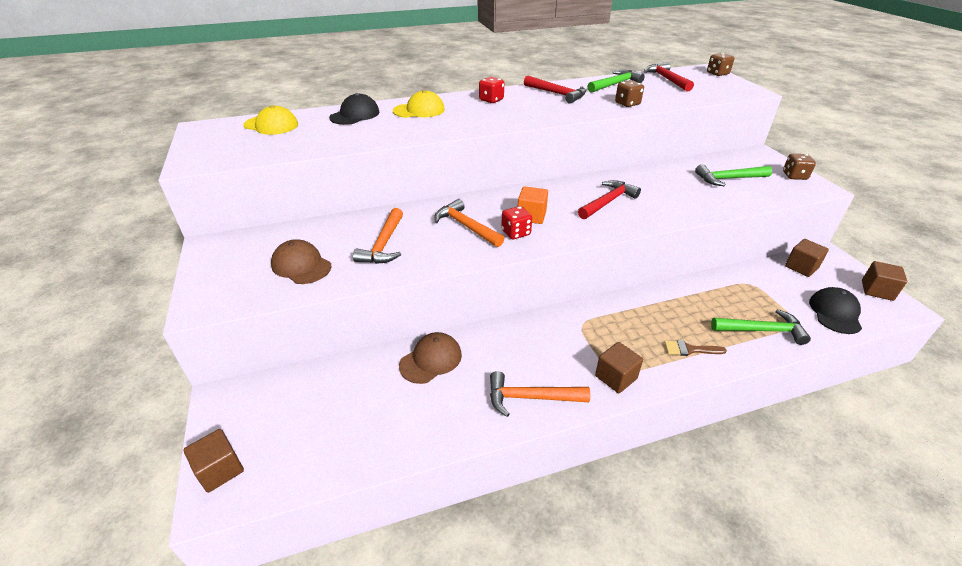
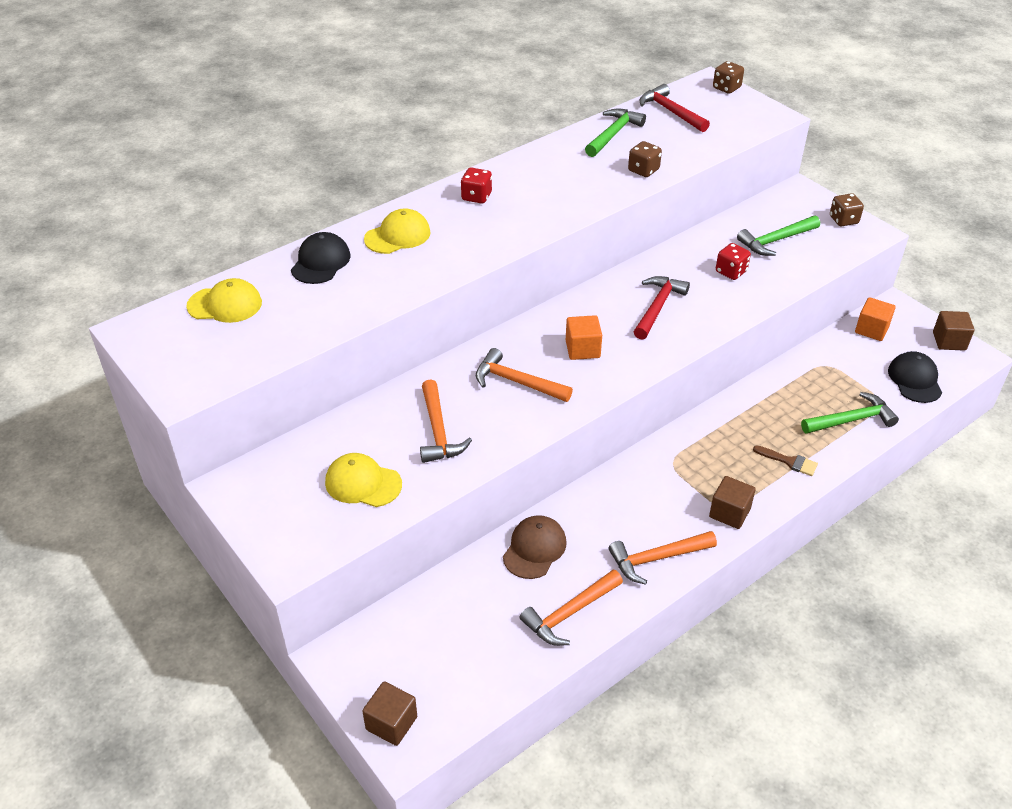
camera: 20 degrees left, 5 degrees up
(301, 265) = (363, 483): brown cap -> yellow cap
(428, 422) = (569, 613): none -> orange hammer
(516, 233) = (577, 377): red dice -> red dice (731, 272)
(557, 94) = (552, 168): red hammer -> none
(690, 349) = (789, 461): brown brush -> brown brush turned 135 degrees counterclockwise
(801, 267) = (871, 329): brown cube -> orange cube

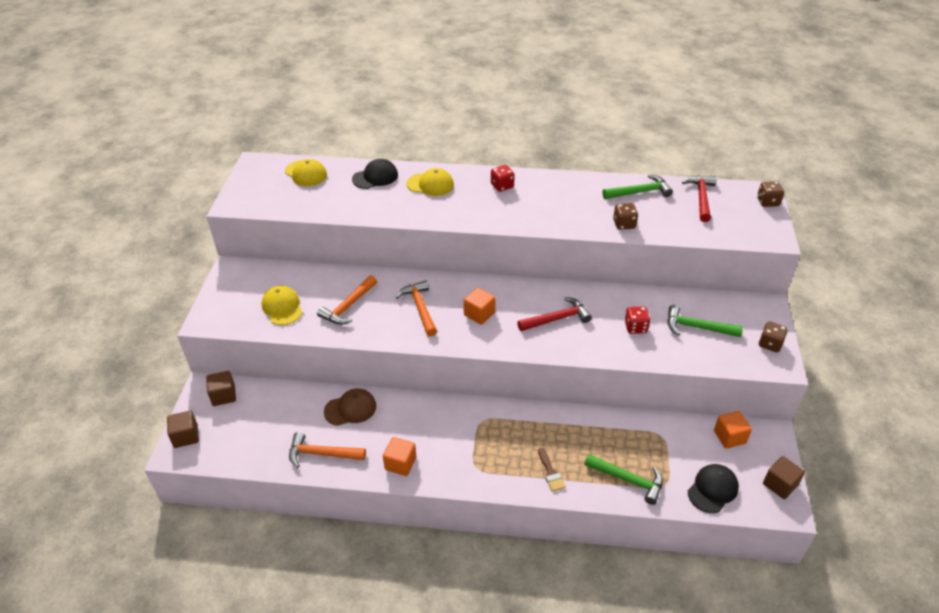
camera: 45 degrees right, 0 degrees up
(656, 559) = (400, 463): orange hammer -> orange cube
(729, 513) = (473, 472): brown cube -> brown cube (223, 395)

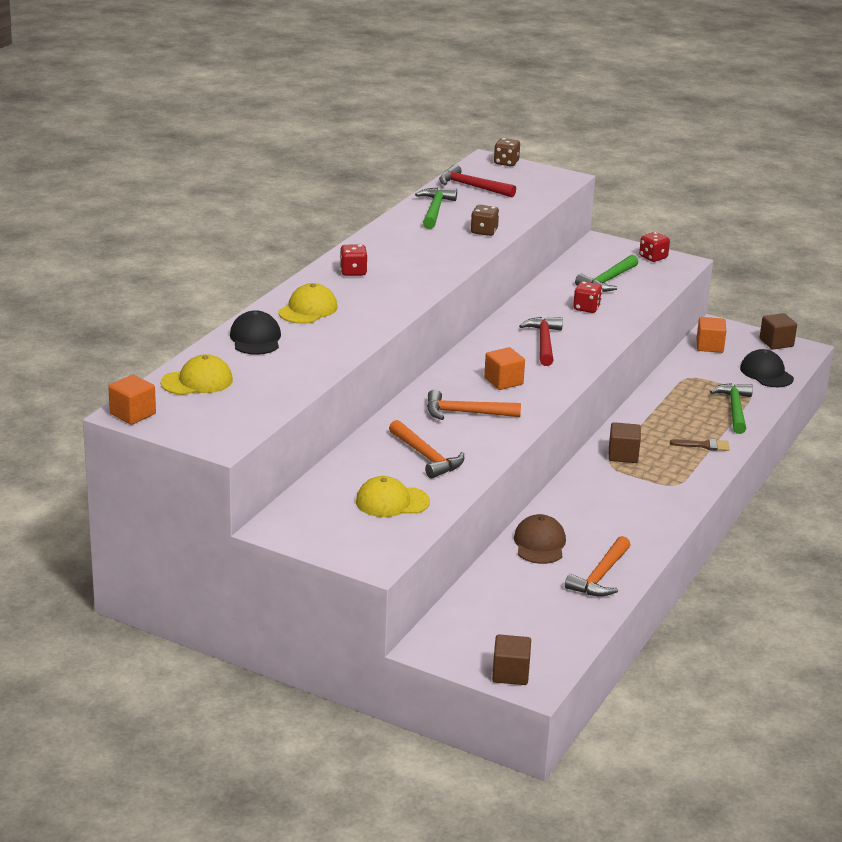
camera: 70 degrees left, 15 degrees down
(223, 395) = (454, 634): brown cube -> brown cube (623, 455)
(400, 463) = (644, 528): orange cube -> orange cube (132, 414)
(628, 480) = (734, 409): green hammer -> green hammer turned 45 degrees counterclockwise
(770, 344) = (653, 257): brown dice -> red dice

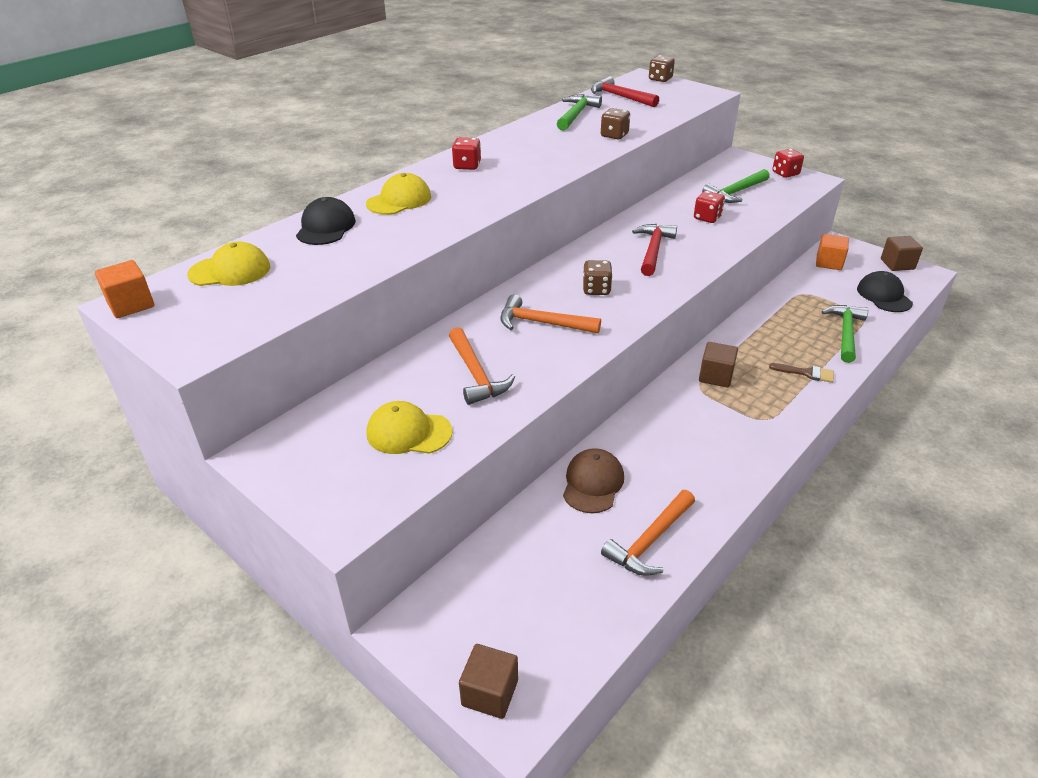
camera: 15 degrees right, 10 degrees up
(503, 381) = (596, 289): orange cube -> brown dice

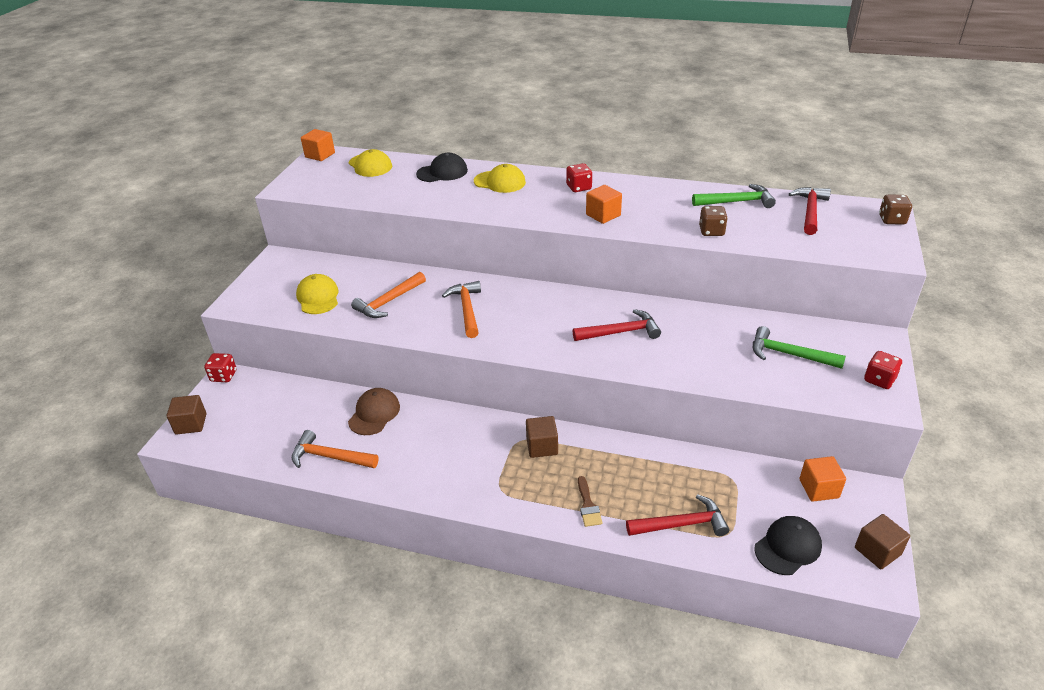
camera: 65 degrees right, 0 degrees up
(535, 168) = (603, 215): none -> orange cube
(593, 483) = (374, 414): brown cap -> brown cap turned 60 degrees counterclockwise
(596, 289) = (532, 320): brown dice -> none
(707, 218) = (713, 348): red dice -> red dice (223, 376)
(845, 333) = (682, 524): green hammer -> red hammer

